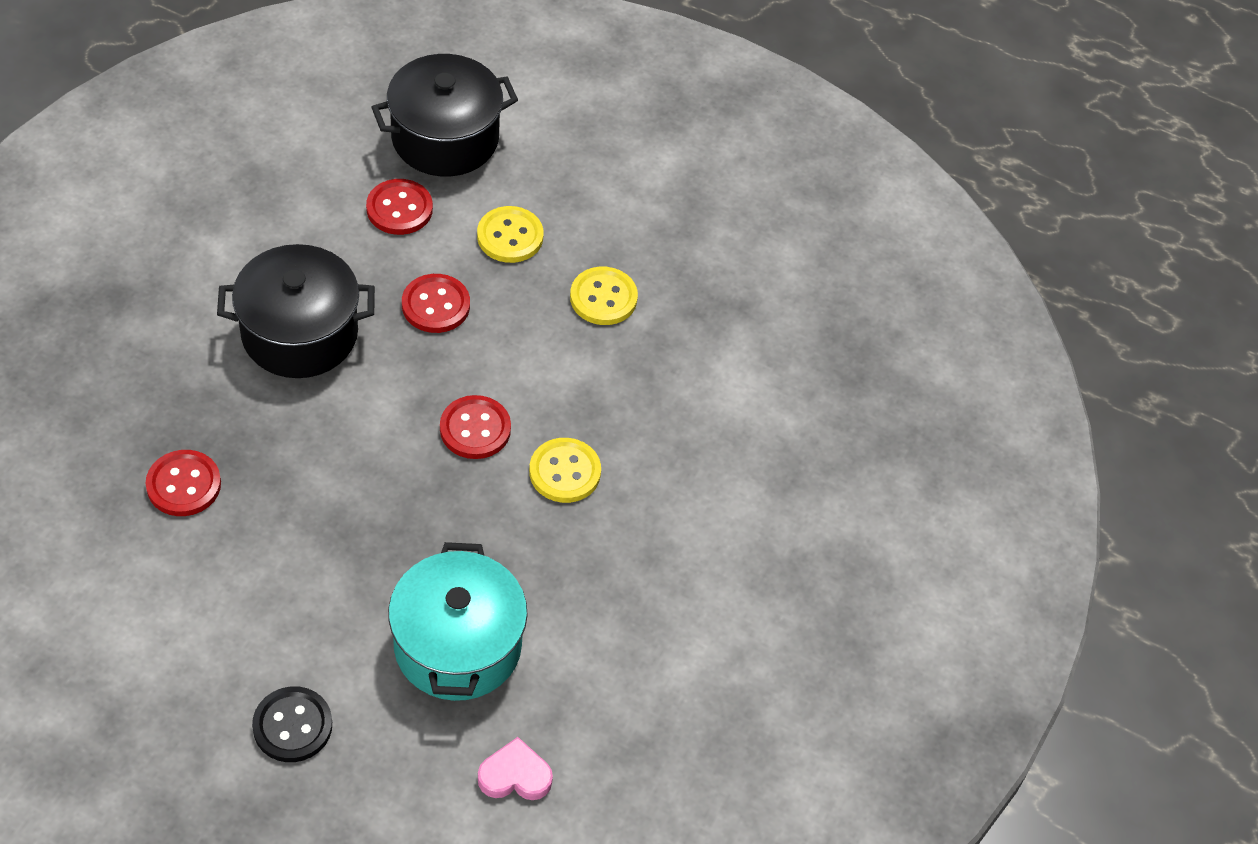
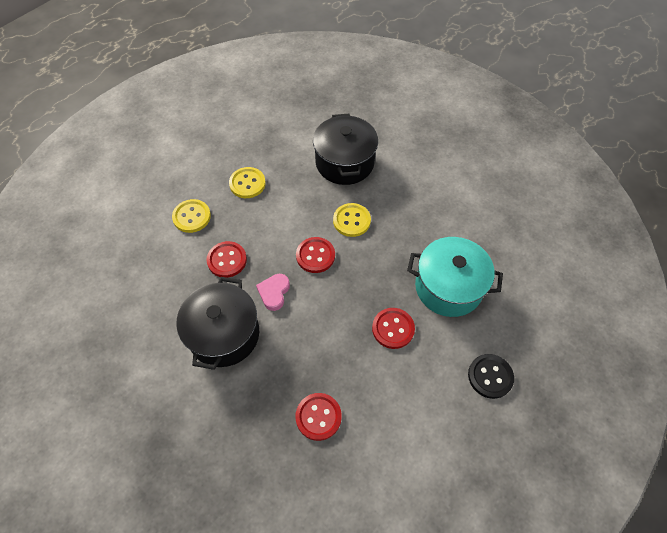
camera: 70 degrees left, 5 degrees up
(399, 209) = (151, 267): red button -> red button (393, 329)
(445, 138) = (108, 235): black pot -> black pot (344, 163)
(515, 775) = (525, 275): pink heart -> pink heart (274, 293)

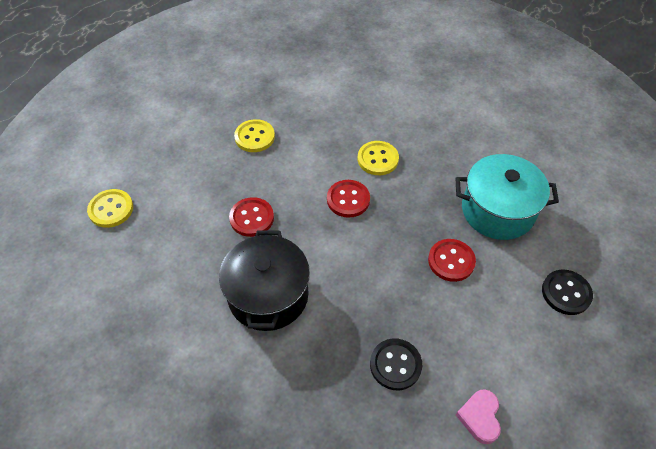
camera: 10 degrees left, 5 degrees down
(192, 217) = (201, 179): yellow button -> yellow button (111, 209)
(274, 293) = (313, 244): pink heart -> pink heart (480, 417)
(318, 417) = (395, 365): red button -> black button
(344, 163) = (354, 103): black pot -> none

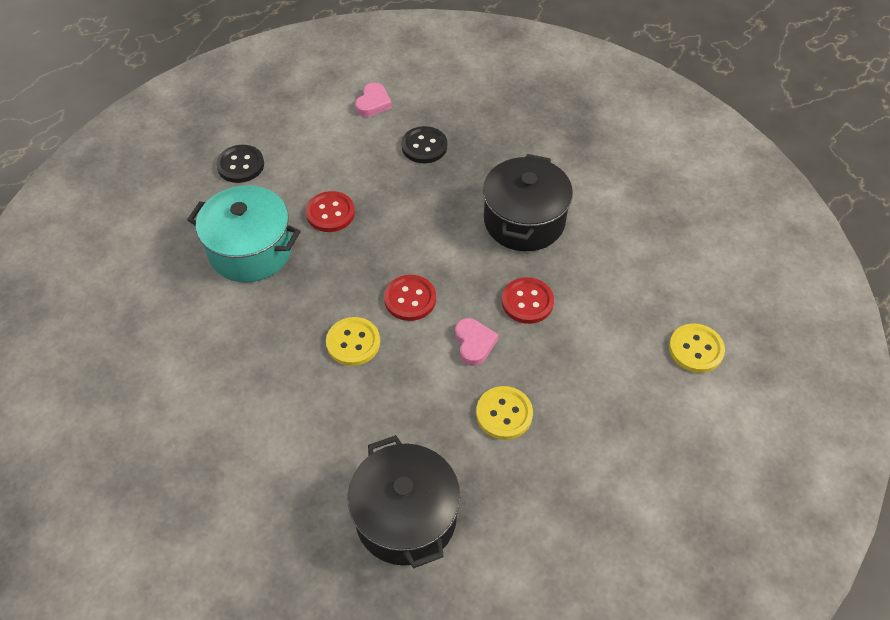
camera: 165 degrees left, 0 degrees up
(287, 177) = (474, 343): none -> pink heart
(302, 75) = (406, 517): none -> black pot

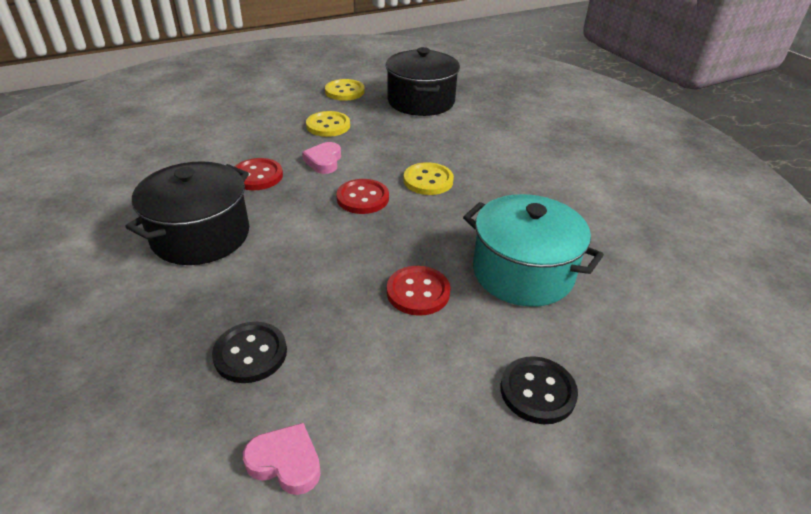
camera: 165 degrees left, 15 degrees down
(373, 103) = (285, 462): pink heart -> pink heart turned 75 degrees clockwise
(696, 349) = (155, 128): yellow button -> yellow button (344, 91)

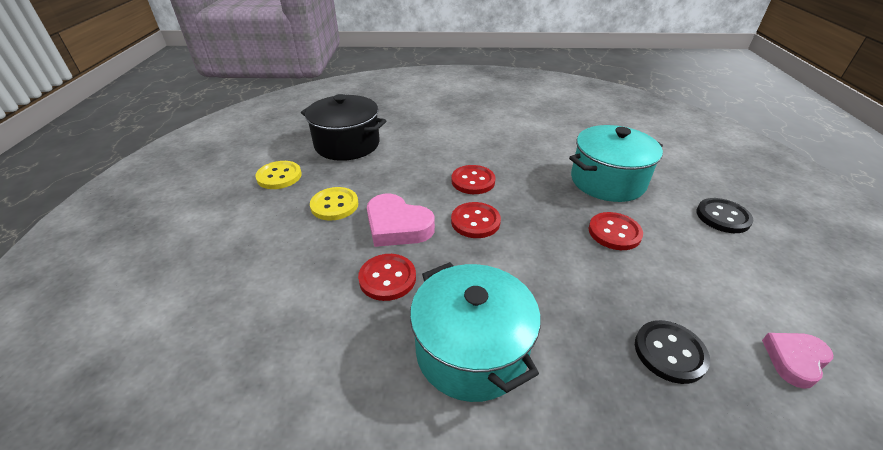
camera: 60 degrees left, 0 degrees up
(201, 235) = (471, 351): black pot -> turquoise pot
(324, 161) = (397, 226): pink heart -> pink heart, size x1.59
(428, 180) = (473, 181): yellow button -> red button

